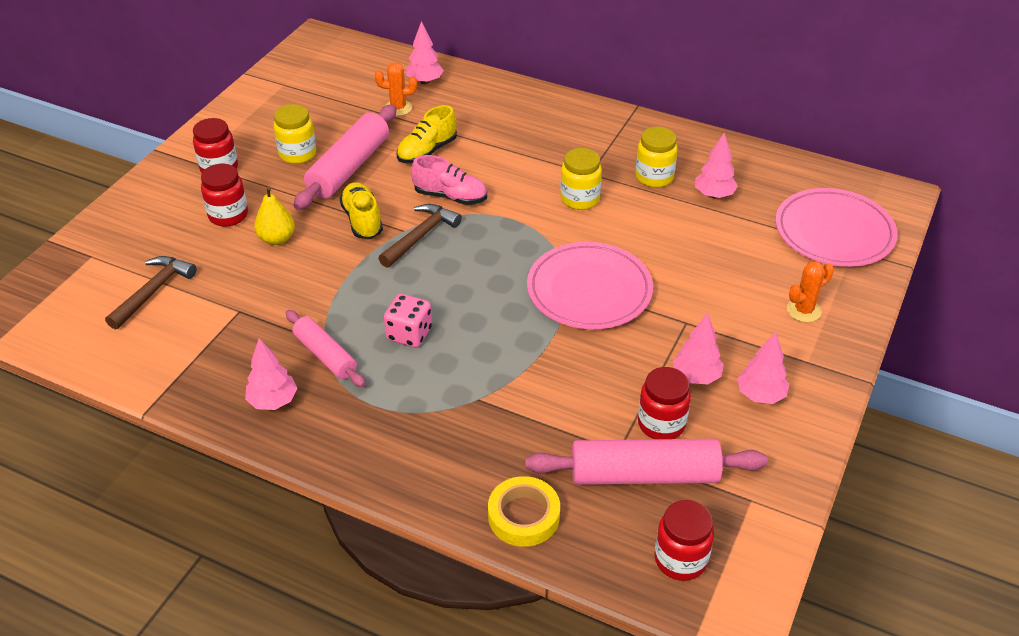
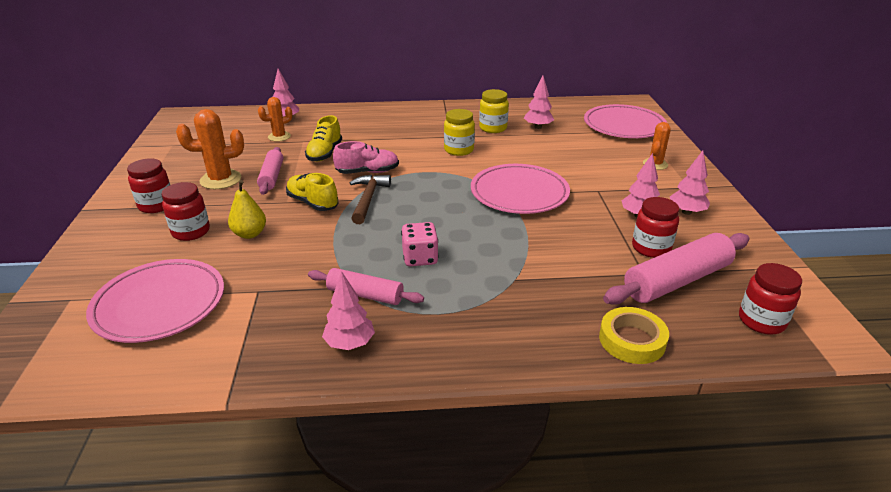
camera: 30 degrees left, 10 degrees down
(153, 291) = (159, 304): brown hammer -> pink plate
(297, 154) = (220, 180): yellow jar -> orange cactus
(349, 167) = (271, 177): pink rolling pin -> pink rolling pin, size x0.61

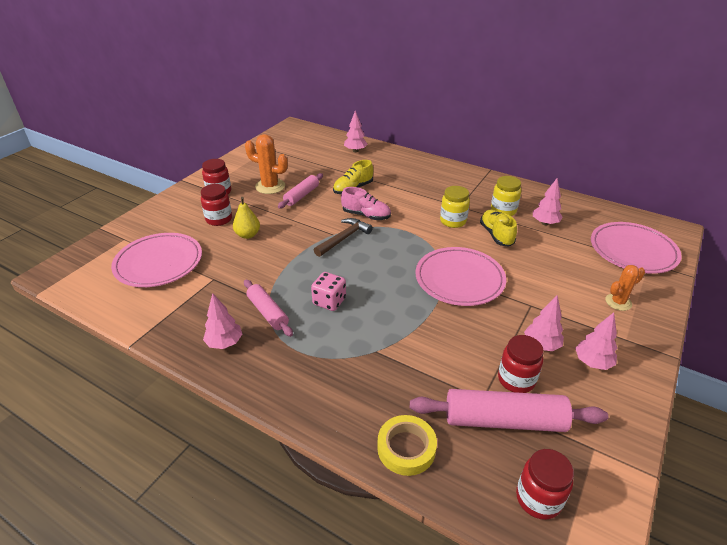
camera: 35 degrees right, 5 degrees up
(279, 137) = (337, 164): orange cactus -> none
(313, 203) = (306, 227): yellow shoe -> yellow shoe (496, 235)

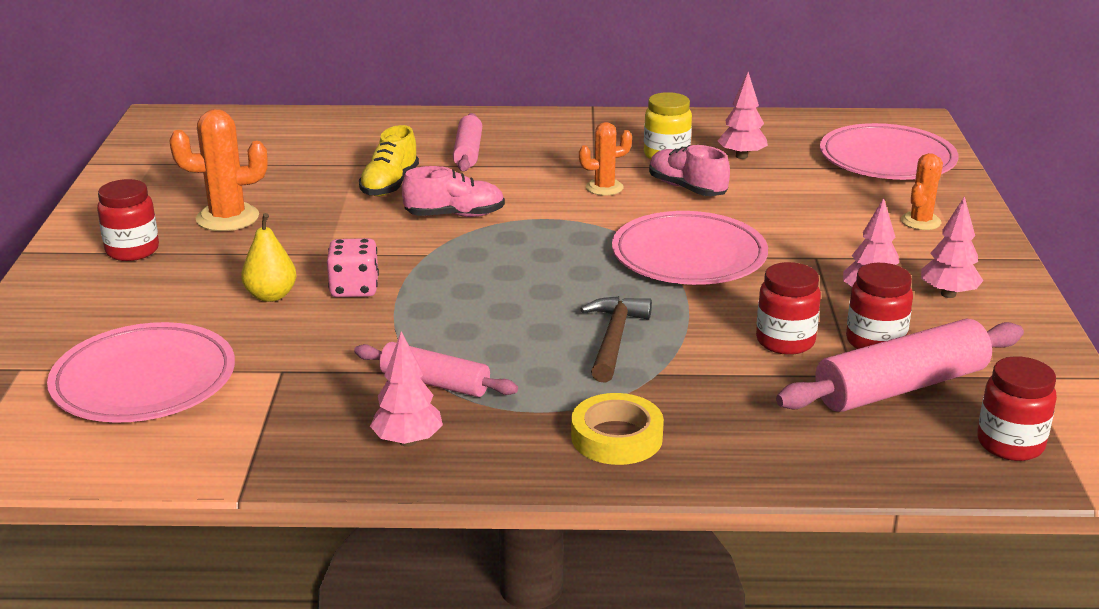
camera: 30 degrees left, 10 degrees down
(219, 219) = (185, 289): red jar -> red jar (785, 341)
(301, 195) = (305, 216): pink rolling pin -> pink rolling pin (468, 152)
(329, 301) = (520, 339): pink dice -> pink dice (354, 289)
(344, 238) = (452, 254): brown hammer -> brown hammer (614, 339)
(355, 151) = (330, 130): pink tree -> none
(406, 448) = (810, 457): yellow tape -> yellow tape (616, 437)
(453, 221) = (604, 188): yellow jar -> orange cactus
(496, 235) = (687, 188): yellow shoe -> pink shoe

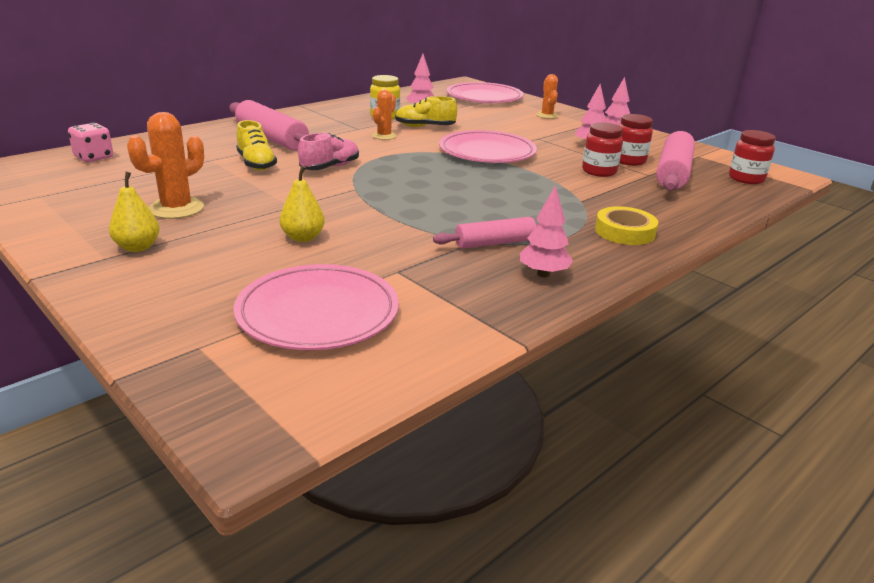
camera: 45 degrees left, 0 degrees up
(132, 250) = (138, 247): red jar -> yellow pear
(354, 289) = (349, 217): pink dice -> pink dice (94, 157)
(468, 152) = (271, 138): pink rolling pin -> pink rolling pin, size x1.63
(614, 339) = (532, 194): brown hammer -> none
(687, 188) = (425, 127): pink shoe -> yellow shoe

